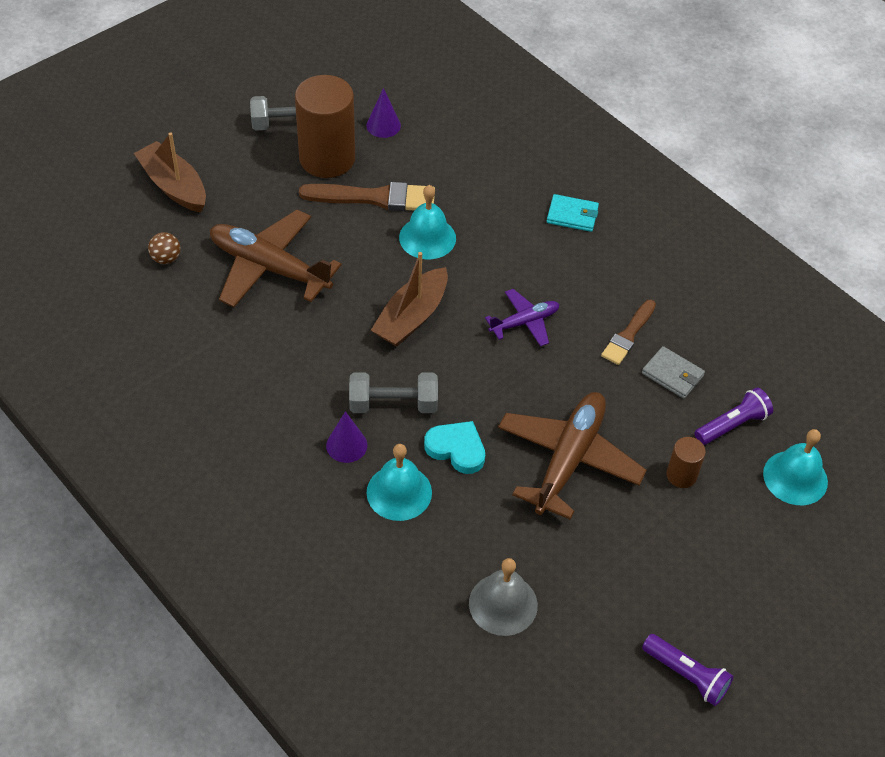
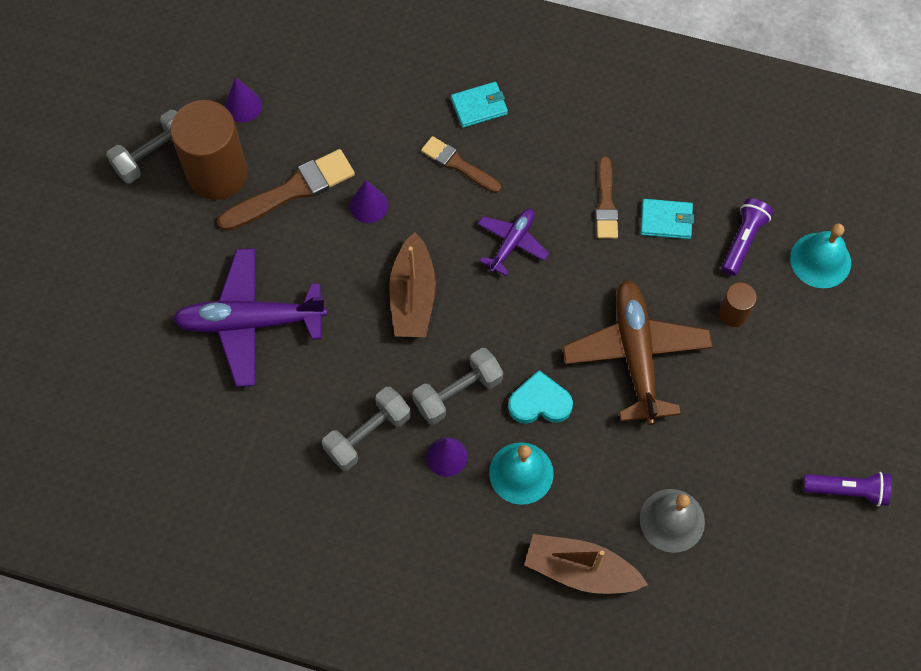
camera: 30 degrees left, 15 degrees up
(166, 258) = (148, 369): brown ball -> none
(173, 186) = (95, 288): brown boat -> brown boat (580, 570)
(269, 267) = (250, 322): brown plane -> purple plane
(295, 394) = (367, 434): none -> grey dumbbell
(427, 237) = (369, 205): turquoise bell -> purple cone
(523, 246) = (458, 164): none -> brown brush
(672, 374) = (666, 220): grey wallet -> turquoise wallet

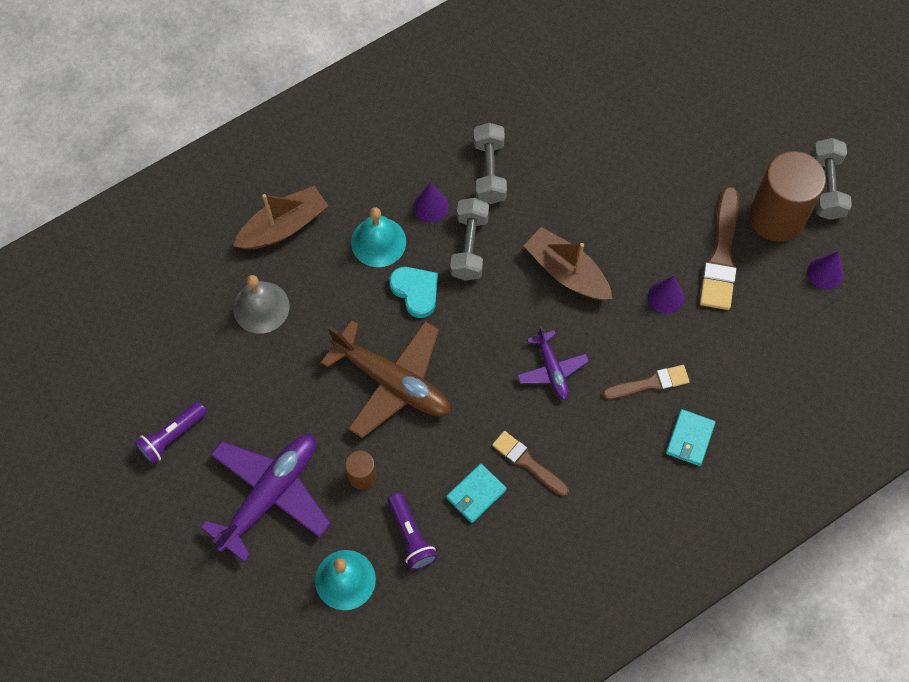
camera: 130 degrees right, 0 degrees up
(250, 322) = (635, 159): purple plane -> purple plane (270, 494)
(539, 402) = (415, 292): turquoise heart -> turquoise heart turned 75 degrees counterclockwise

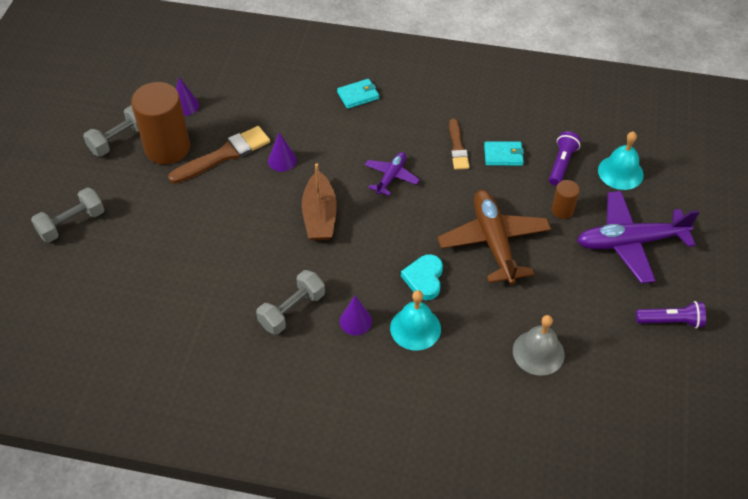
camera: 135 degrees left, 15 degrees down
(283, 226) = (471, 394): brown boat -> none
(469, 246) = (360, 276): grey dumbbell -> grey dumbbell (72, 224)
(649, 383) = (346, 131): brown brush -> none

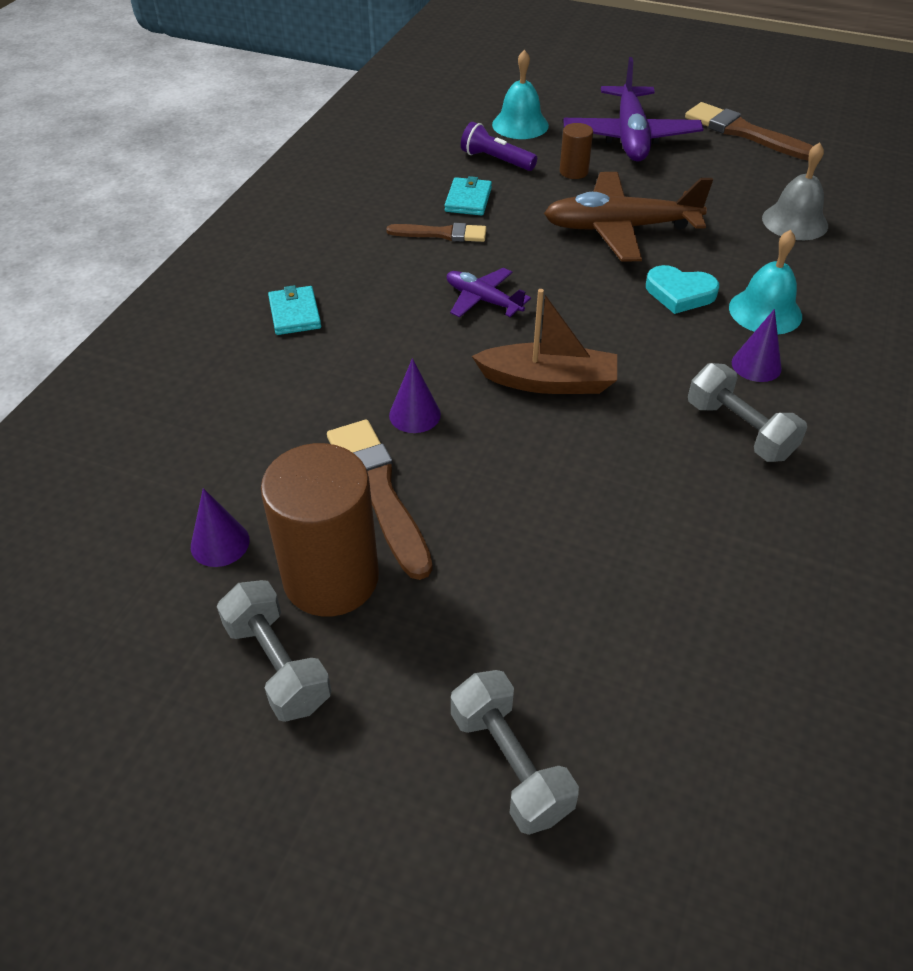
camera: 80 degrees left, 5 degrees down
(670, 321) = (743, 133): purple flashlight -> brown brush

